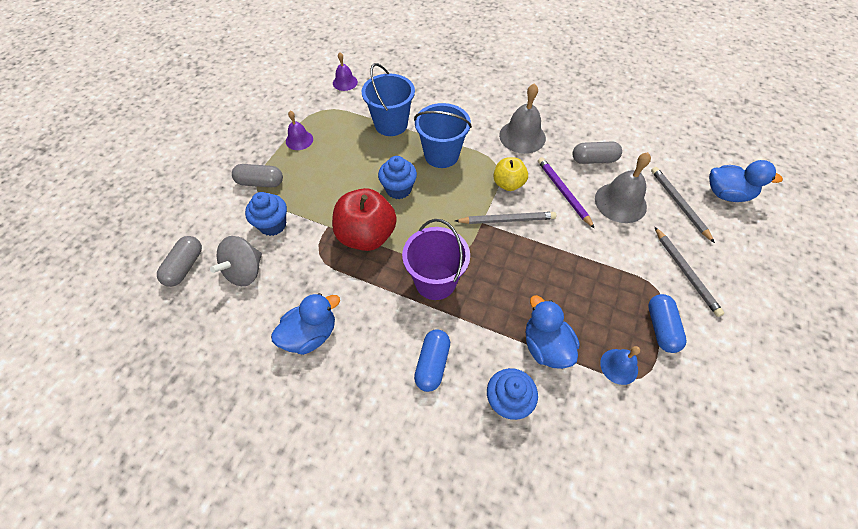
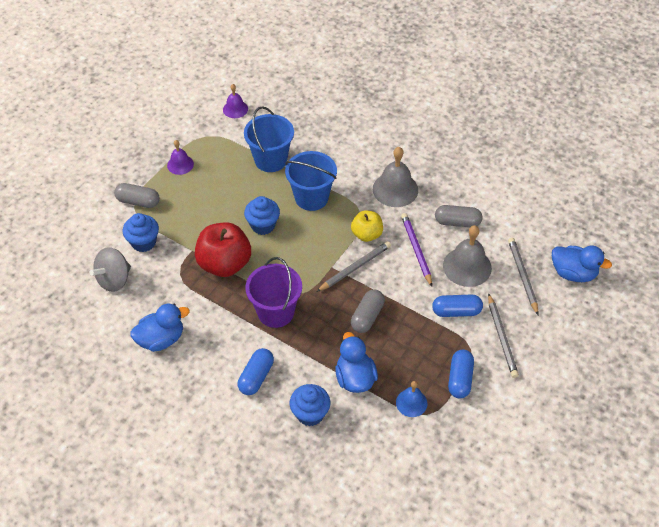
camera: 10 degrees right, 5 degrees down
(185, 267) = (64, 268): grey capsule -> grey capsule (367, 317)
(507, 220) = (355, 268): grey pencil -> grey pencil turned 45 degrees counterclockwise
(628, 251) = (456, 311): none -> blue capsule

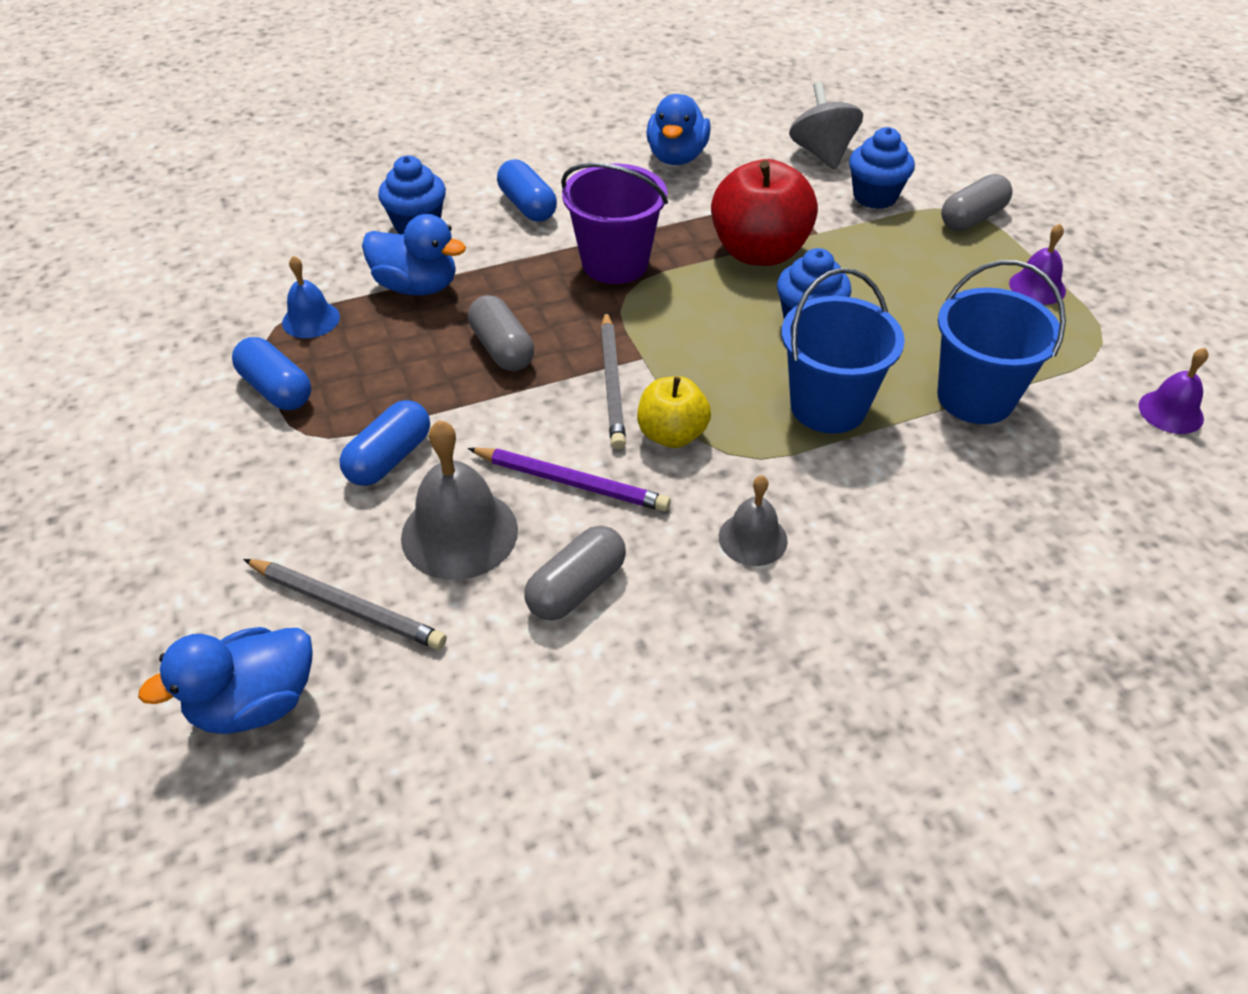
camera: 125 degrees right, 5 degrees down
(395, 189) = (753, 538): grey bell -> grey bell, size x0.59
(501, 337) = (274, 486): grey pencil -> none

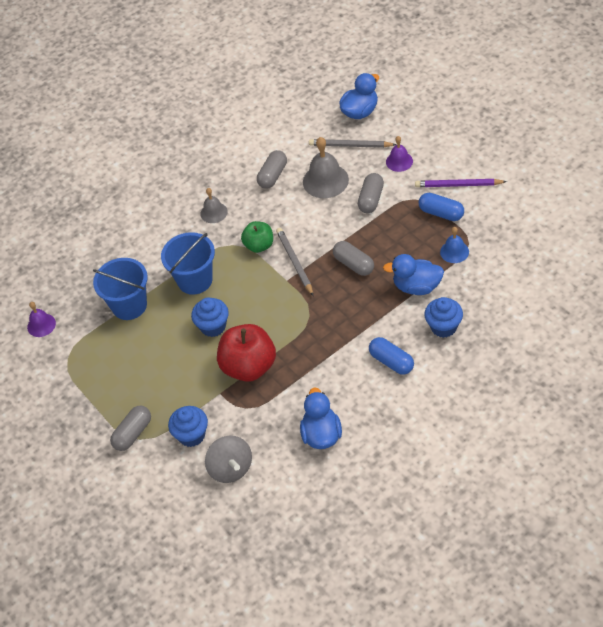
camera: 170 degrees right, 5 degrees up
(389, 458) = (371, 199): blue capsule -> grey capsule
(571, 482) = (292, 212): purple pencil -> purple pencil (458, 185)
(615, 263) = (323, 334): purple bucket -> none
(672, 434) = (259, 245): yellow apple -> green apple
(1037, 287) = (97, 387): purple bell -> purple bell (399, 161)

